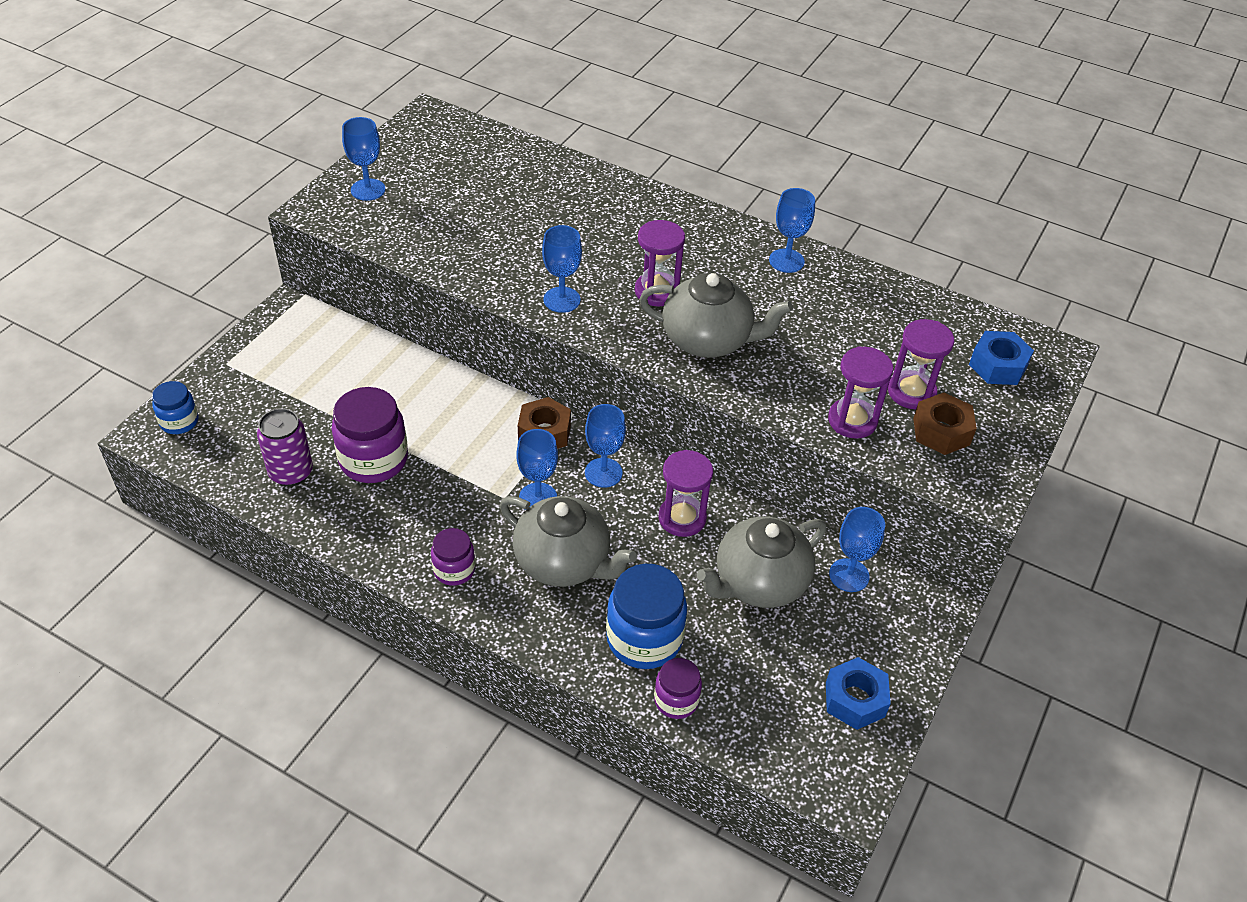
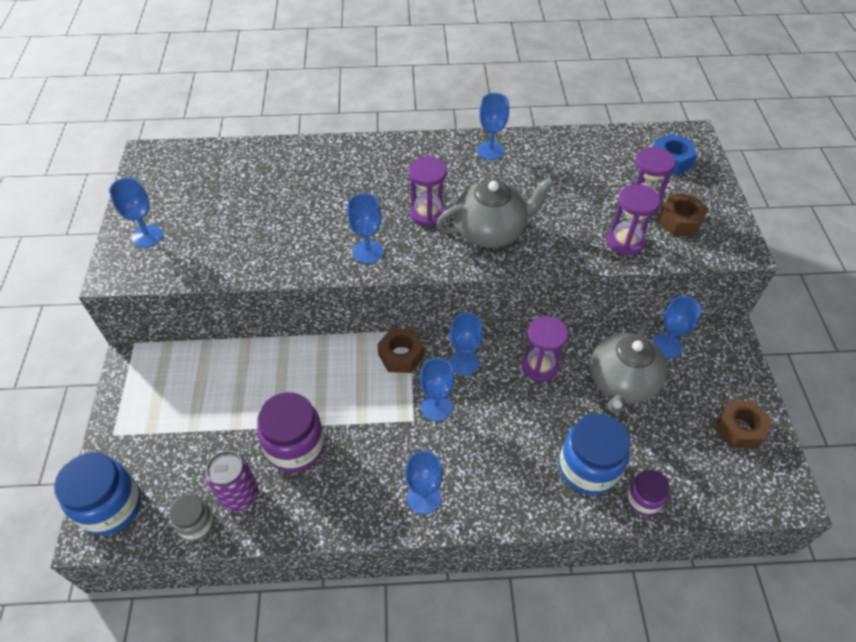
camera: 30 degrees left, 5 degrees up
(179, 422) = (111, 506): blue jar -> blue jar, size x1.76
(236, 476) = (196, 524): none -> grey jar
(454, 570) = (424, 497): purple jar -> blue goblet
(564, 562) = (492, 444): grey teapot -> none
(855, 700) = (739, 428): blue nut -> brown nut

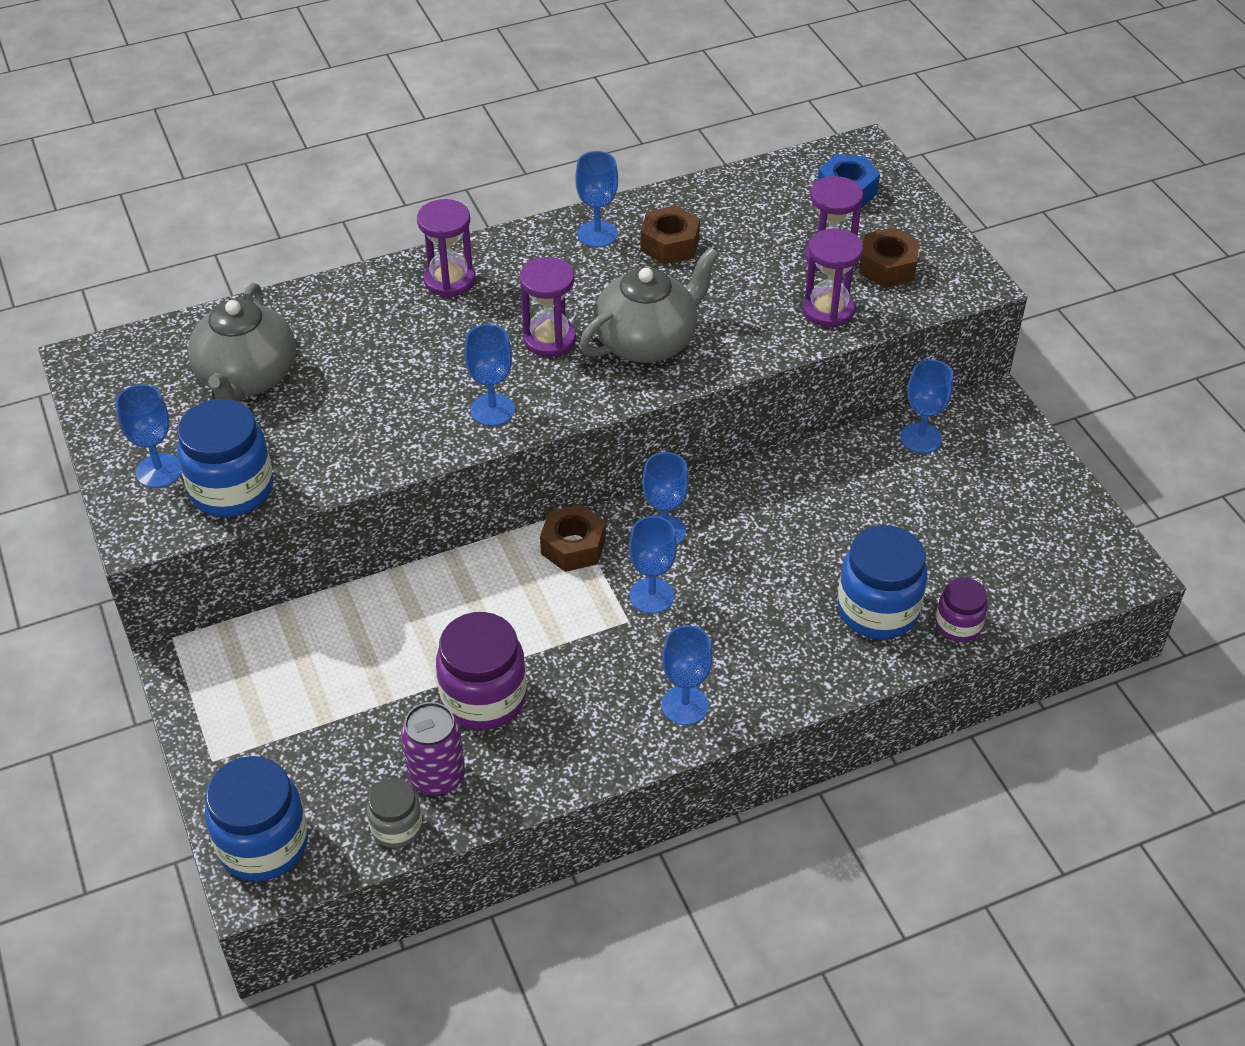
camera: 20 degrees left, 5 degrees down
(182, 261) = (232, 489): none -> blue jar
(539, 366) = (766, 508): purple hourglass -> purple hourglass (449, 280)
(622, 383) = (881, 499): grey teapot -> grey teapot (247, 378)
(739, 428) = (1044, 511): brown nut -> brown nut (669, 244)

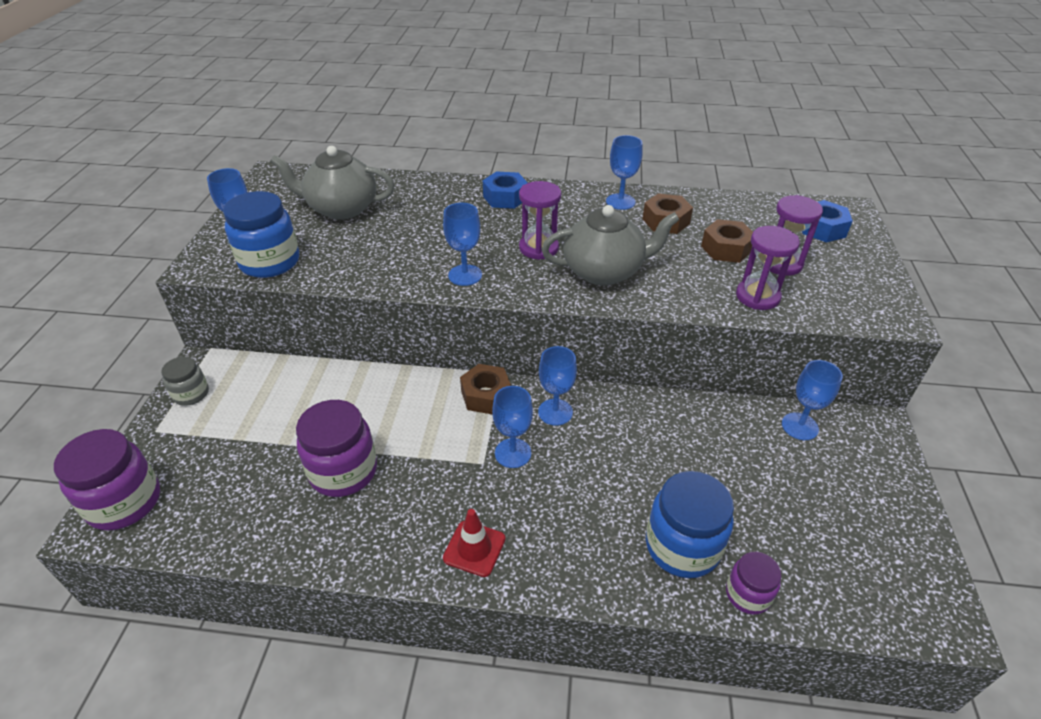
camera: 30 degrees right, 5 degrees down
(247, 378) = (341, 209): grey teapot -> grey teapot turned 60 degrees clockwise
(263, 844) = (124, 502): blue jar -> purple jar
(396, 827) = (208, 536): grey jar -> grey jar (191, 394)
(437, 776) = (265, 512): purple can -> none
(449, 280) = (505, 197): purple hourglass -> blue nut
(685, 705) = (474, 548): blue goblet -> red traffic cone
(887, 267) = (825, 284): brown nut -> brown nut (726, 249)

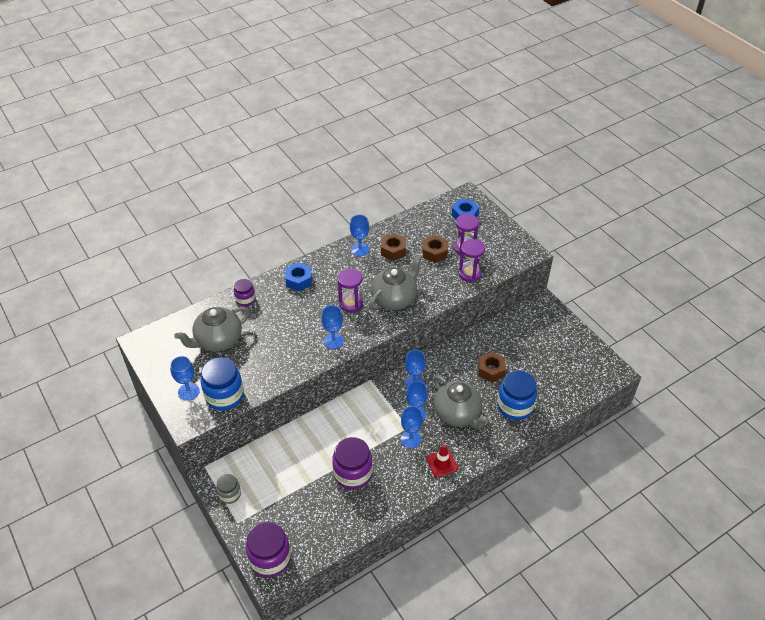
camera: 40 degrees left, 5 degrees up
(486, 395) = (375, 395): brown nut -> brown nut (491, 370)
(575, 494) = (457, 414): none -> grey teapot
(747, 594) = (550, 408): purple jar -> purple jar (245, 299)
(799, 426) = (515, 323): blue goblet -> blue goblet (410, 439)

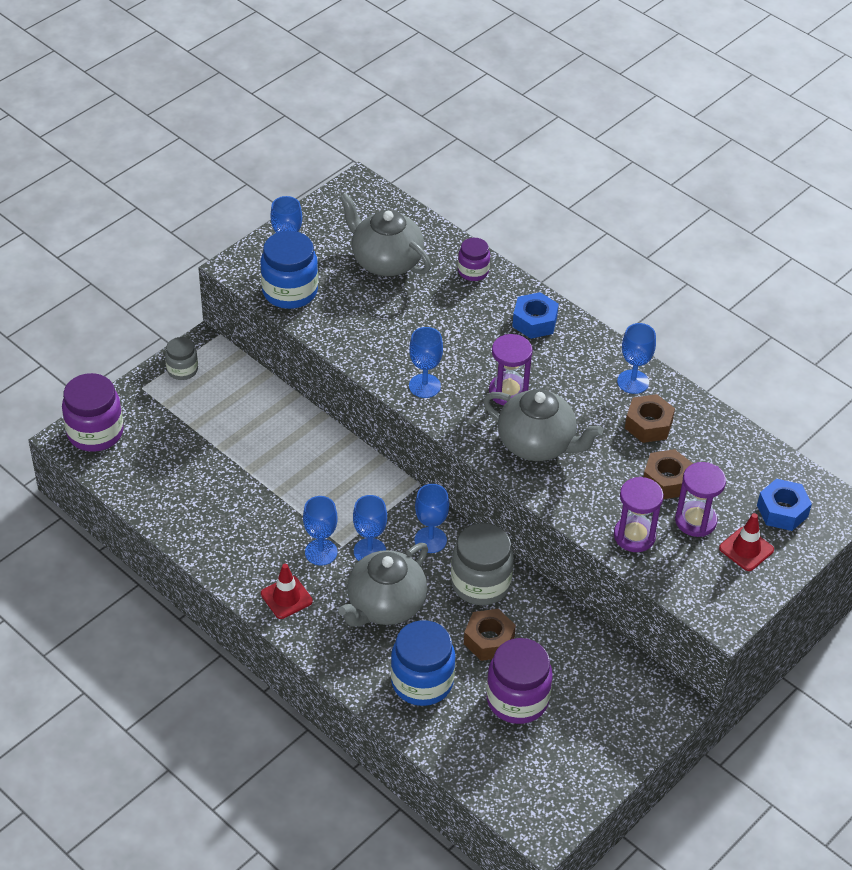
camera: 75 degrees right, 0 degrees up
(353, 473) = (244, 494): purple jar -> purple jar (517, 699)
(450, 366) = (480, 583): none -> grey jar
(487, 234) = (746, 549): none -> red traffic cone

